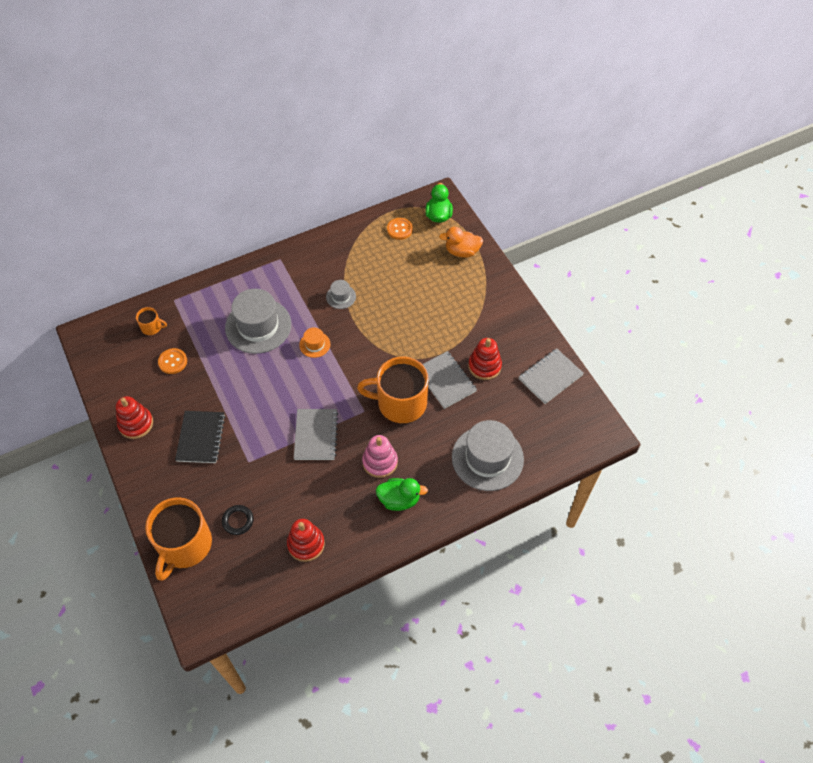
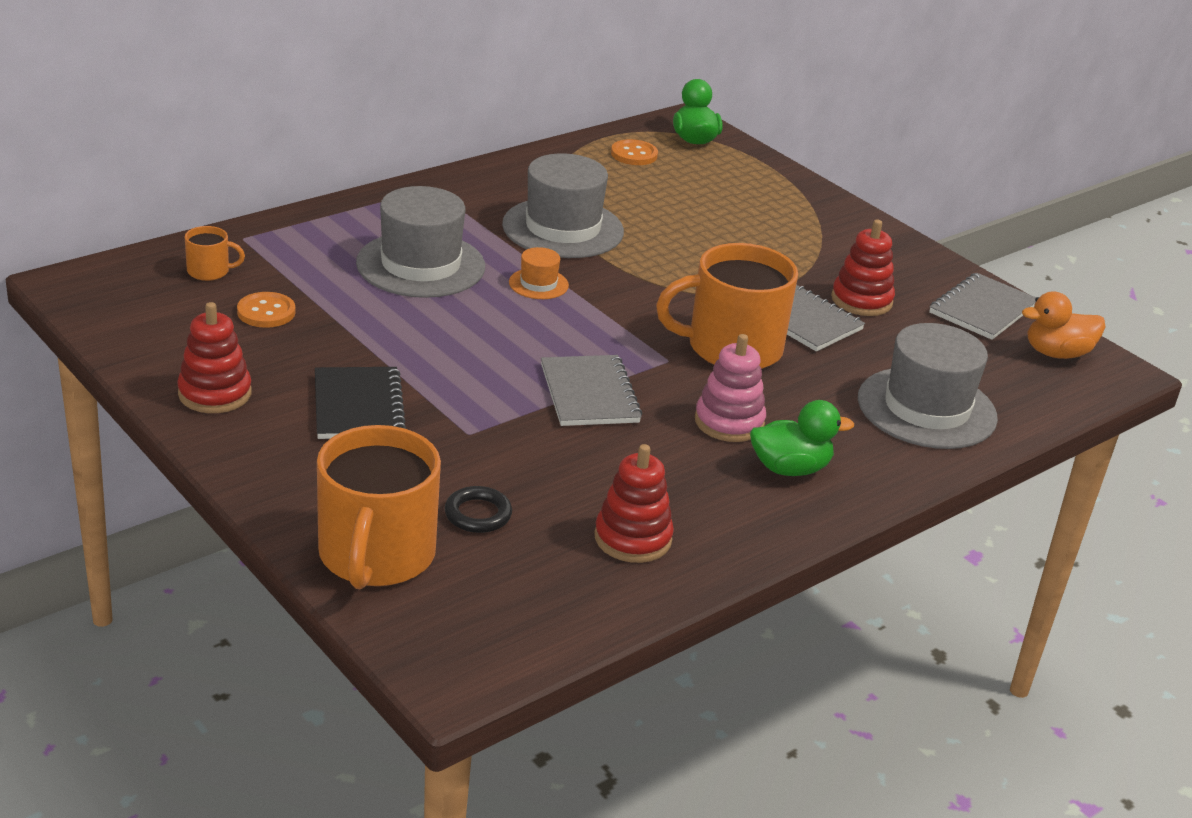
camera: 15 degrees left, 25 degrees down
(341, 296) = (563, 228): grey hat -> grey hat, size x2.15
(462, 251) = (754, 176): orange duck -> orange duck (1057, 353)

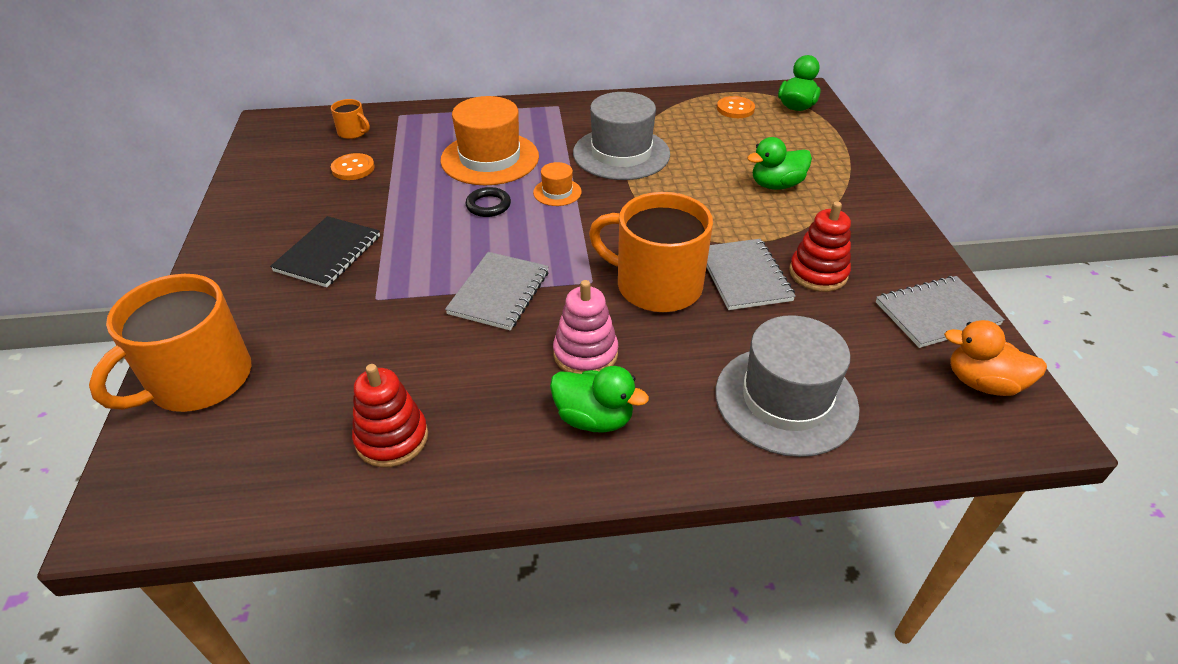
camera: 35 degrees right, 10 degrees up
(215, 393) = (254, 218): red stacking toy -> none
(421, 265) = (490, 158): grey hat -> orange hat
(478, 514) = (305, 371): black ring -> black ring (488, 205)
(750, 227) = (776, 185): none -> green duck

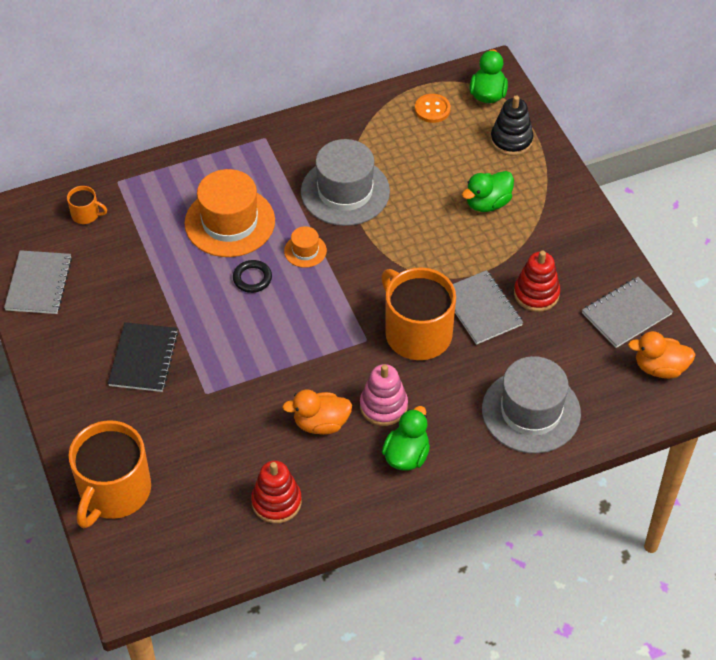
camera: 15 degrees left, 10 degrees up
(353, 168) = (111, 260): orange button -> none
(497, 357) = (321, 423): none -> orange duck
(499, 292) = (299, 366): grey notebook -> grey notebook (38, 284)
(594, 418) = (406, 455): green duck -> green duck turned 75 degrees counterclockwise
(656, 286) = (417, 333): orange mug -> orange mug turned 45 degrees clockwise
(814, 141) = (511, 140): none -> black stacking toy

